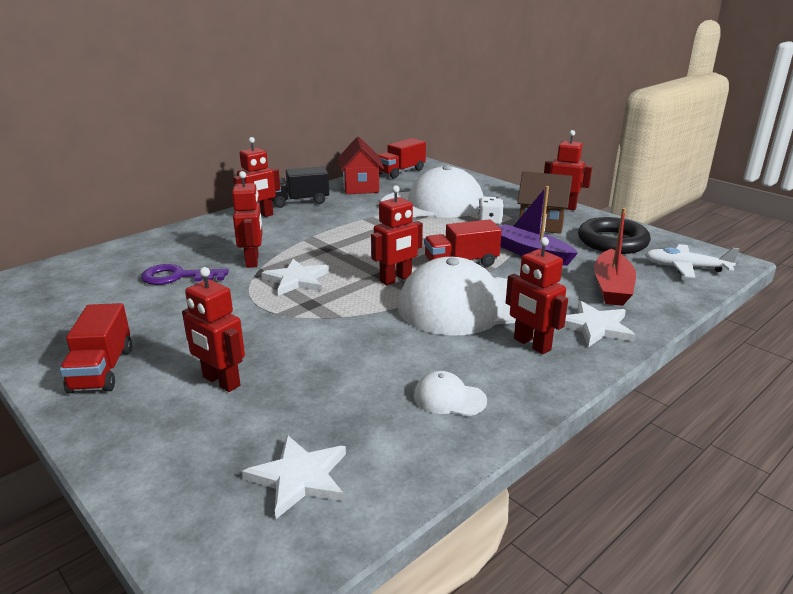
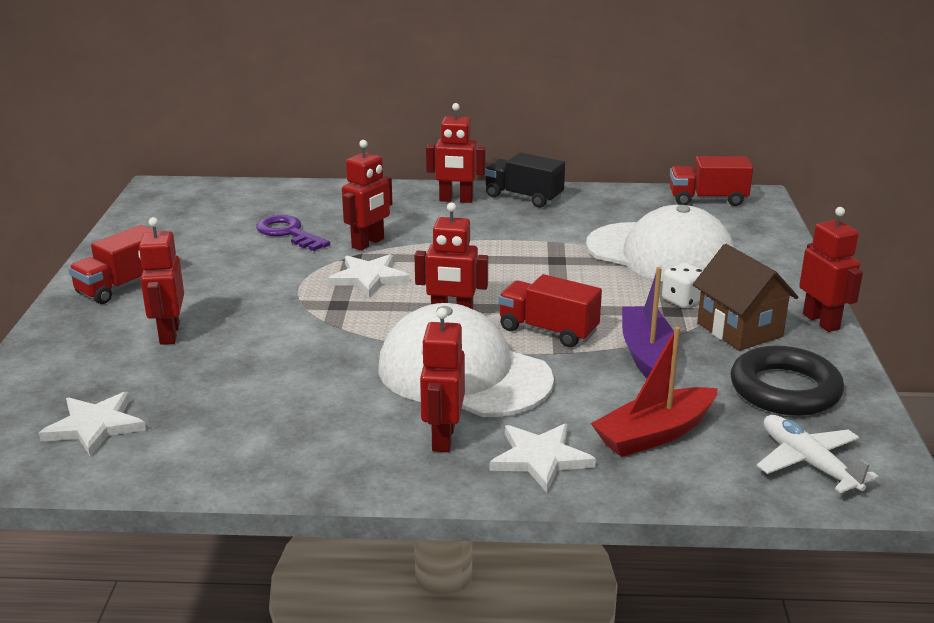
camera: 45 degrees right, 0 degrees up
(361, 187) = (620, 203): red house -> none
(449, 398) = (284, 437): white cap -> none

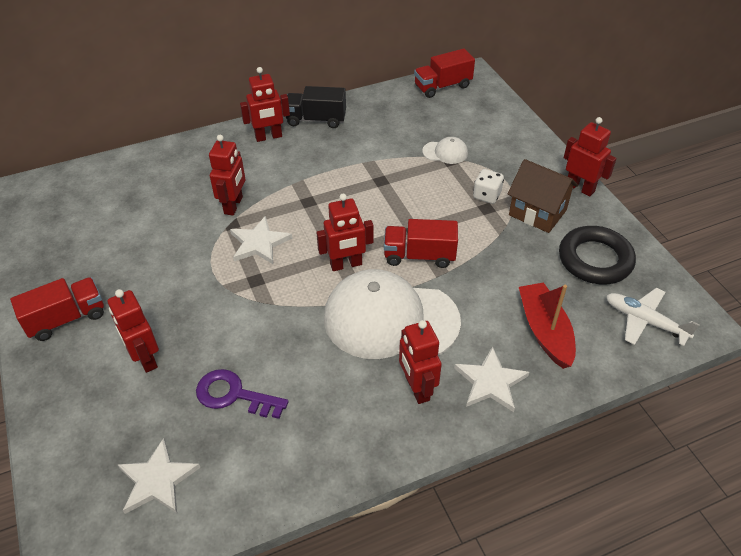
camera: 25 degrees left, 20 degrees up
(121, 286) = (66, 319): red truck -> red truck turned 135 degrees counterclockwise
(288, 233) = (163, 213): purple key -> purple key (234, 395)
(647, 355) = (497, 257): purple boat -> none
(654, 434) = (545, 331): red boat -> red boat turned 135 degrees clockwise
(660, 254) = (445, 152): white cap -> white cap, size x0.41

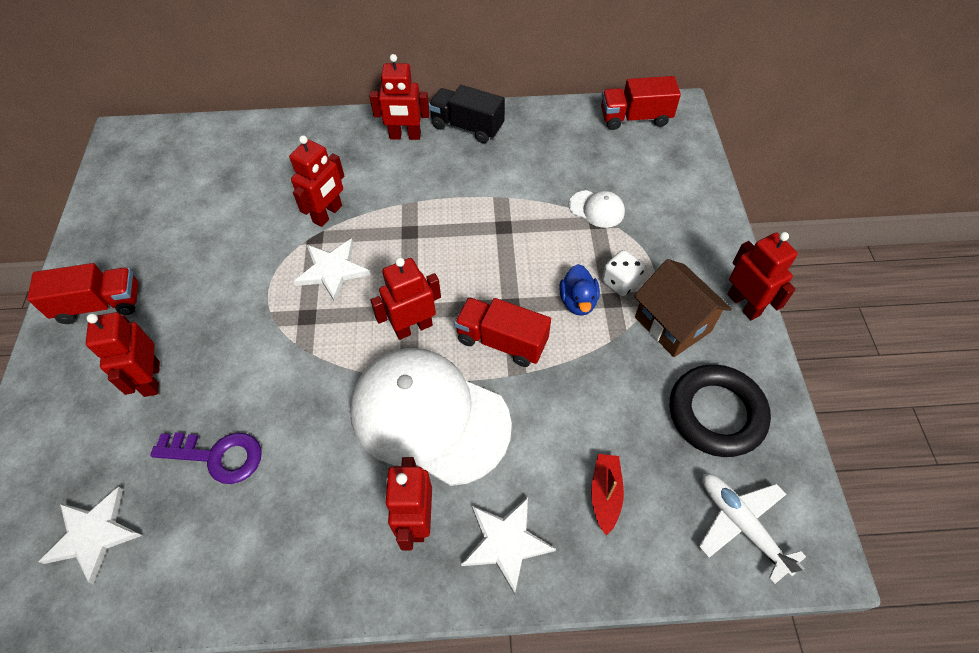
camera: 20 degrees right, 10 degrees up
(234, 395) = (217, 456): purple key -> purple key turned 150 degrees clockwise
(346, 265) = (413, 327): red robot -> red robot turned 150 degrees clockwise
(462, 215) = (578, 301): none -> blue duck
(545, 331) = (605, 494): red boat -> red boat, size x0.61

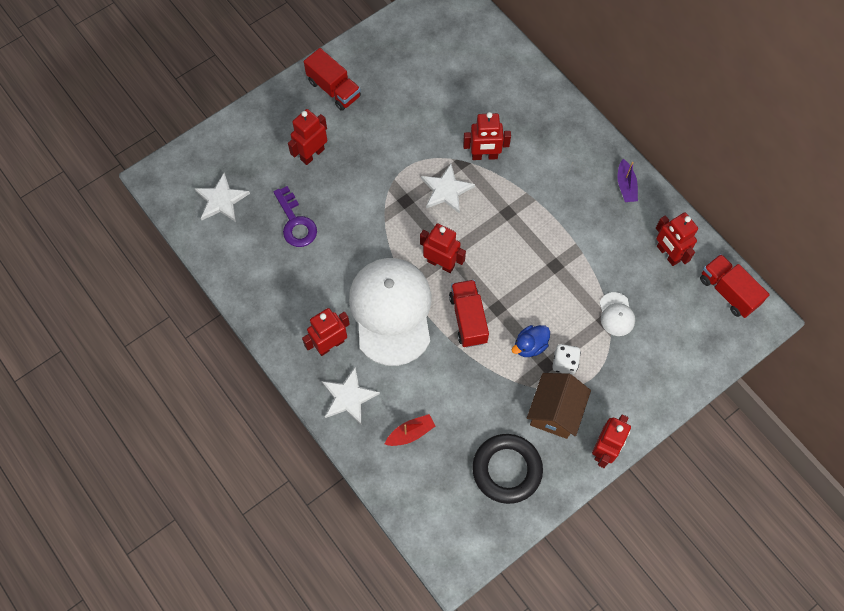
camera: 55 degrees right, 10 degrees up
(405, 136) = (585, 153): red robot -> red robot (667, 254)
(467, 127) = (626, 186): black truck -> purple boat
(741, 525) = (443, 516): white plane -> none

